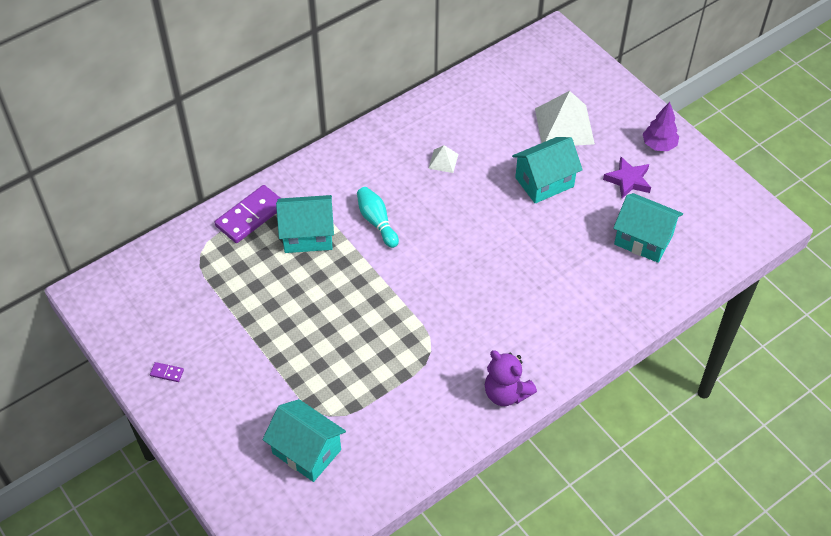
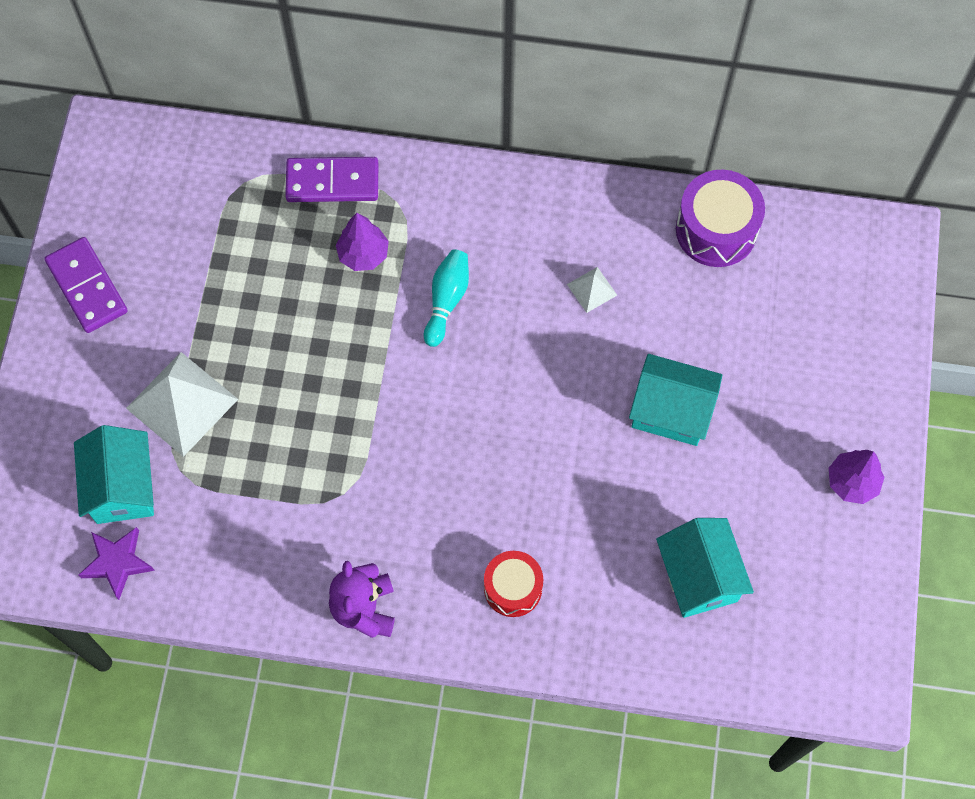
camera: 45 degrees right, 15 degrees up
(167, 373) = (87, 287): purple domino -> purple domino, size x2.37
(307, 235) = (363, 254): turquoise house -> purple tree
(470, 91) = (716, 230): none -> purple drum
(564, 126) = (772, 363): white pyramid -> white pyramid (182, 403)
(566, 319) = (513, 588): none -> red drum
(628, 180) = (765, 493): purple star -> purple star (117, 563)

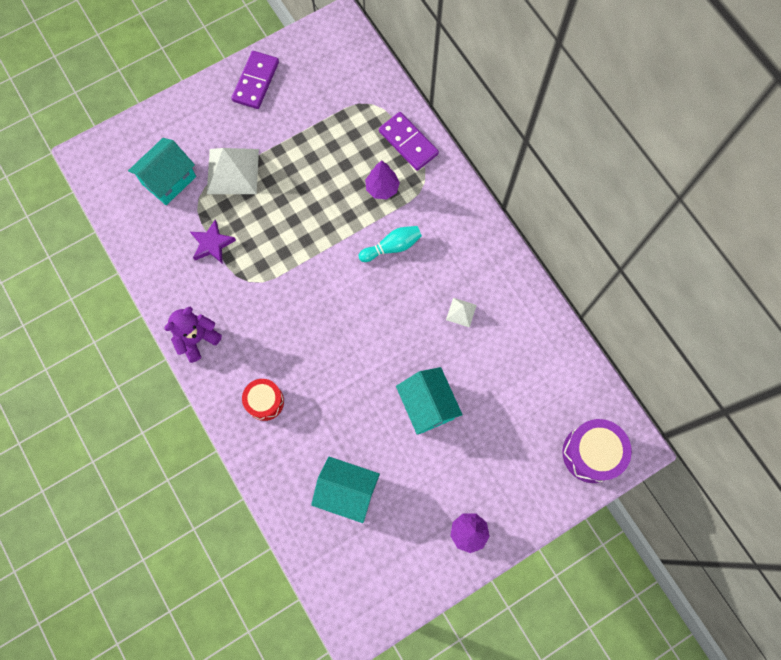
camera: 50 degrees right, 5 degrees up
(117, 563) = (130, 209): purple star -> purple star (212, 244)
(698, 577) = (347, 491): turquoise house -> turquoise house turned 75 degrees clockwise
(716, 230) = (552, 348): purple drum -> purple drum (591, 453)

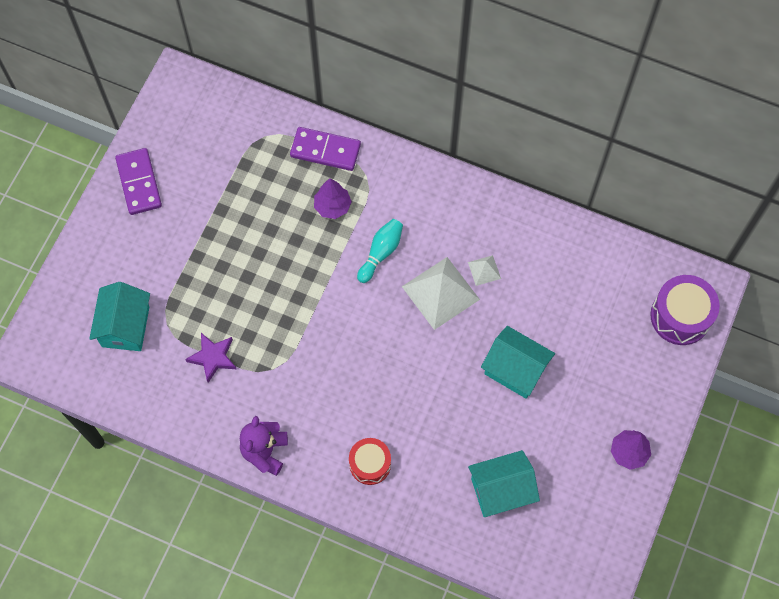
camera: 35 degrees left, 5 degrees down
(233, 171) = (181, 279): white pyramid -> white pyramid (440, 293)

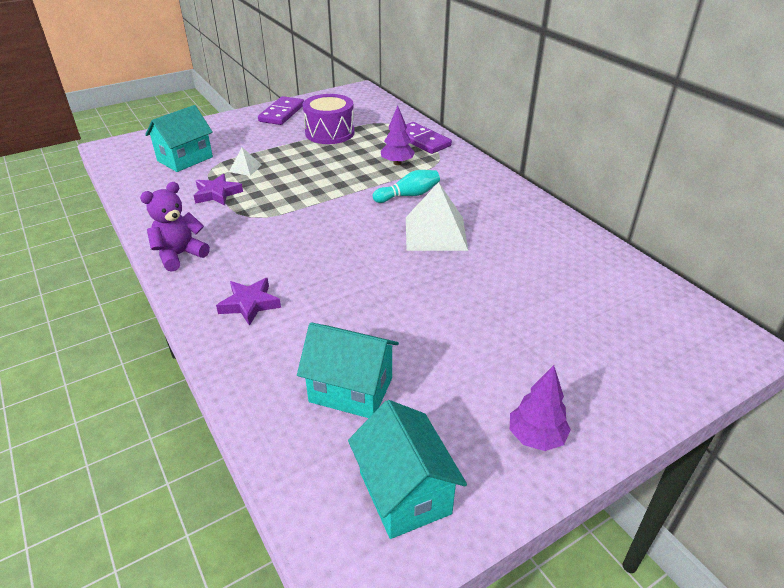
camera: 35 degrees right, 30 degrees down
(370, 464) = (250, 304): red drum -> purple star
(484, 270) = (489, 236): white pyramid -> white pyramid (245, 168)
(515, 370) = (458, 307): turquoise house -> turquoise house (404, 492)
(680, 316) = (688, 351): purple drum -> purple drum (330, 133)

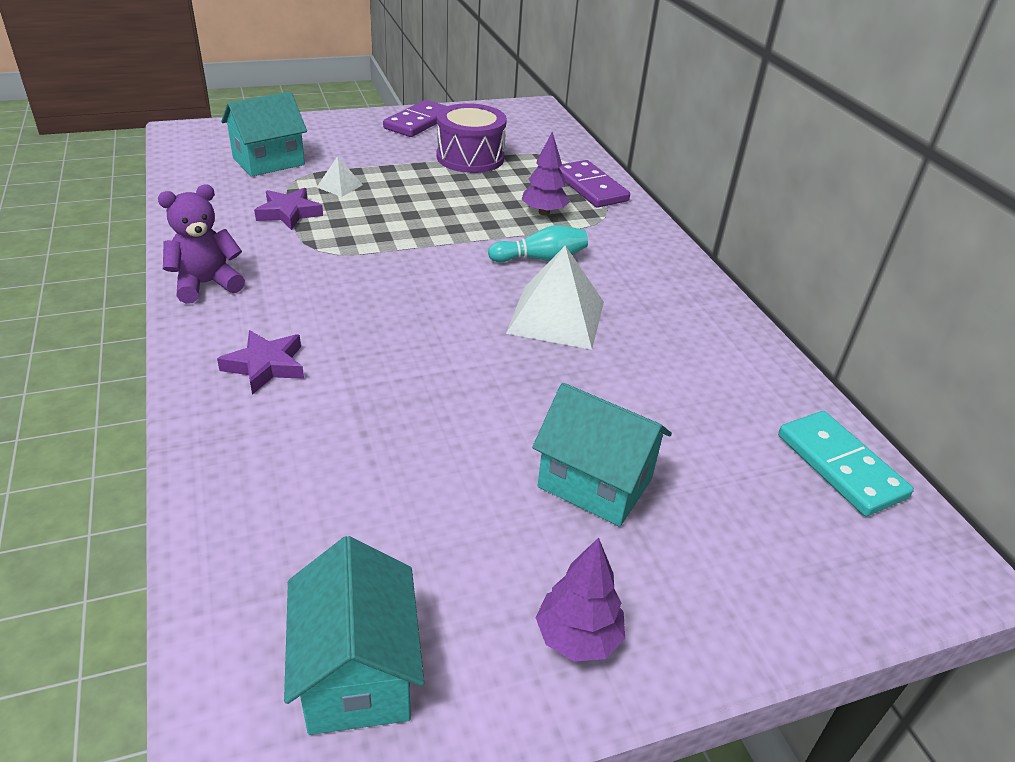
camera: 10 degrees right, 0 degrees up
(351, 390) = (347, 510): turquoise house -> turquoise house (595, 483)
(653, 295) = (840, 466): none -> turquoise domino

